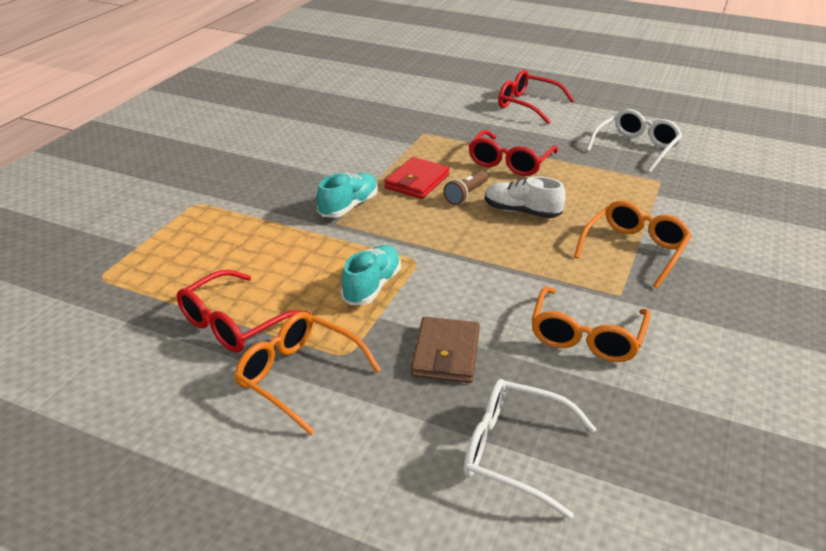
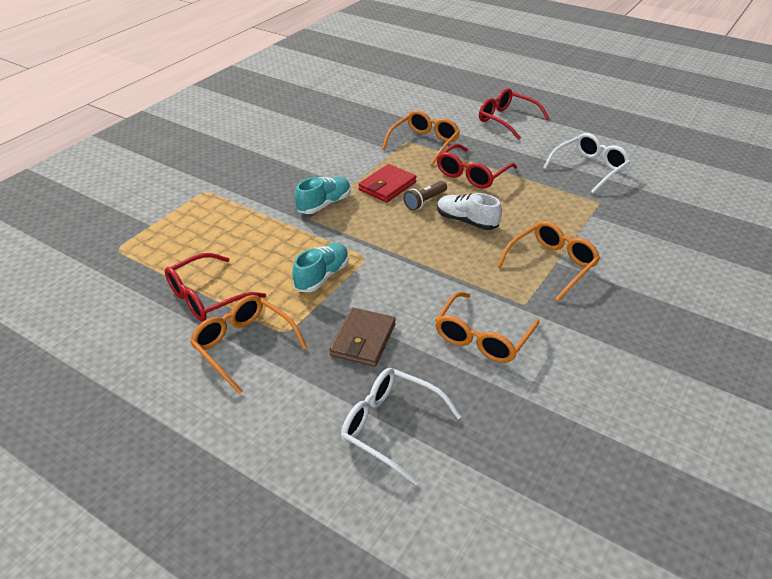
camera: 10 degrees right, 5 degrees up
(444, 134) = (424, 143): none -> orange glasses

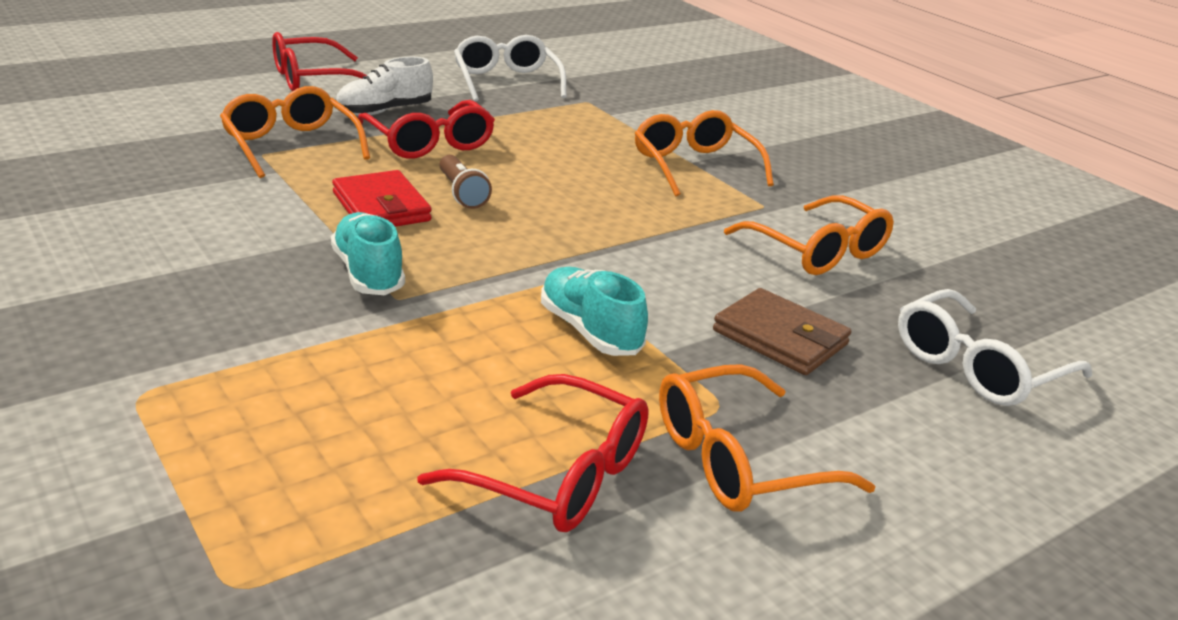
camera: 70 degrees left, 10 degrees down
(207, 297) = (557, 474): red glasses -> red glasses turned 45 degrees counterclockwise
(467, 221) = (548, 182): white shoe -> white shoe (384, 111)

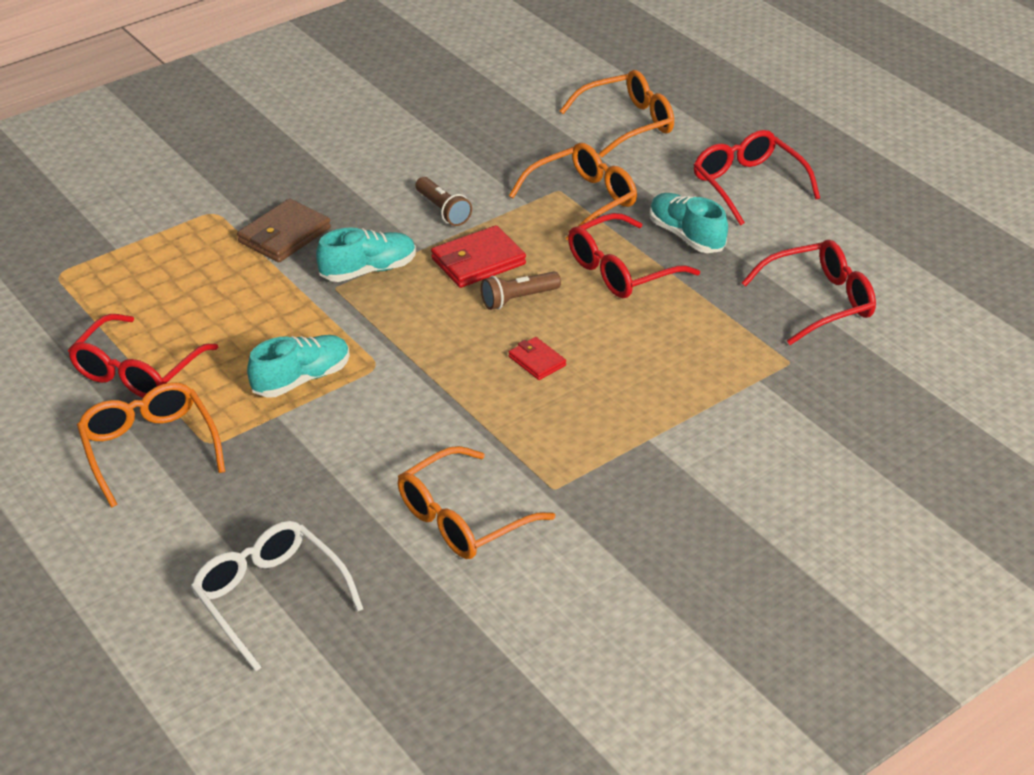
camera: 90 degrees right, 10 degrees up
(260, 217) = (443, 210): none -> brown flashlight
(384, 111) = (686, 236): white shoe -> turquoise shoe
(506, 81) = (819, 302): white glasses -> red glasses
(572, 195) = (537, 361): none -> red wallet
(694, 166) = (637, 442): orange glasses -> orange glasses (627, 123)
(780, 338) = (303, 480): brown wallet -> brown wallet (284, 235)

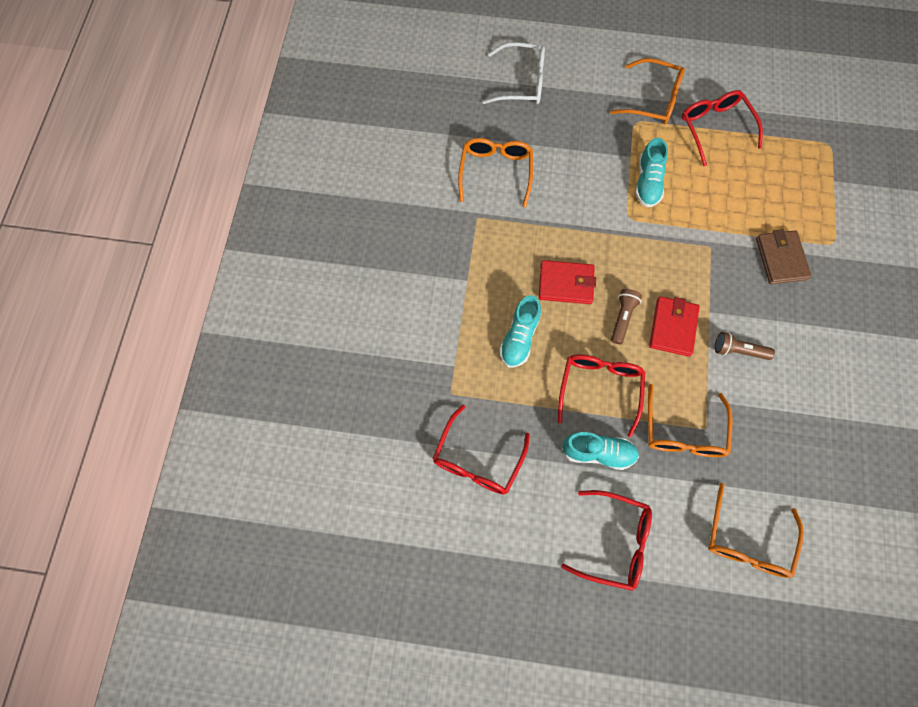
camera: 135 degrees right, 30 degrees up
(368, 270) = (712, 272): turquoise shoe -> turquoise shoe (519, 338)
(537, 361) = (566, 284): red wallet -> red wallet, size x1.73

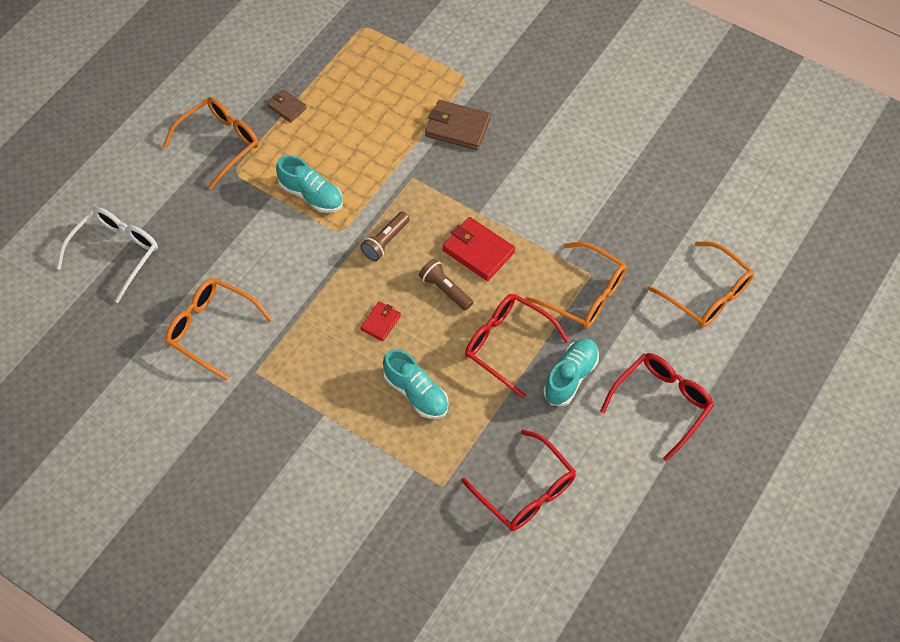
camera: 65 degrees left, 10 degrees down
(566, 284) = (381, 322): red wallet -> red wallet, size x0.58
(715, 128) = (287, 107): red glasses -> brown wallet
(738, 351) = (529, 209): brown flashlight -> brown flashlight (385, 242)

